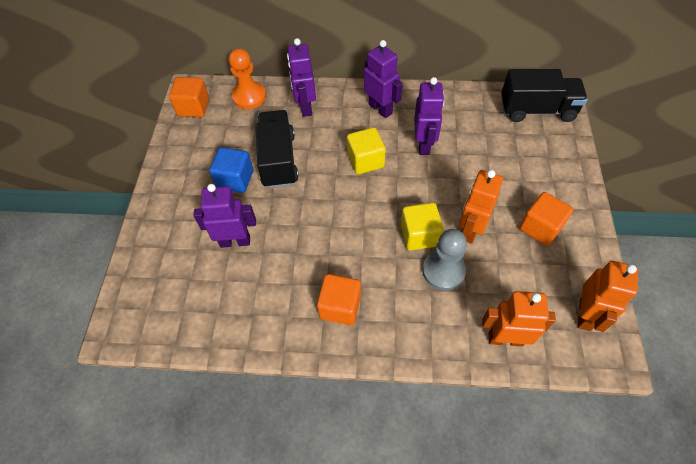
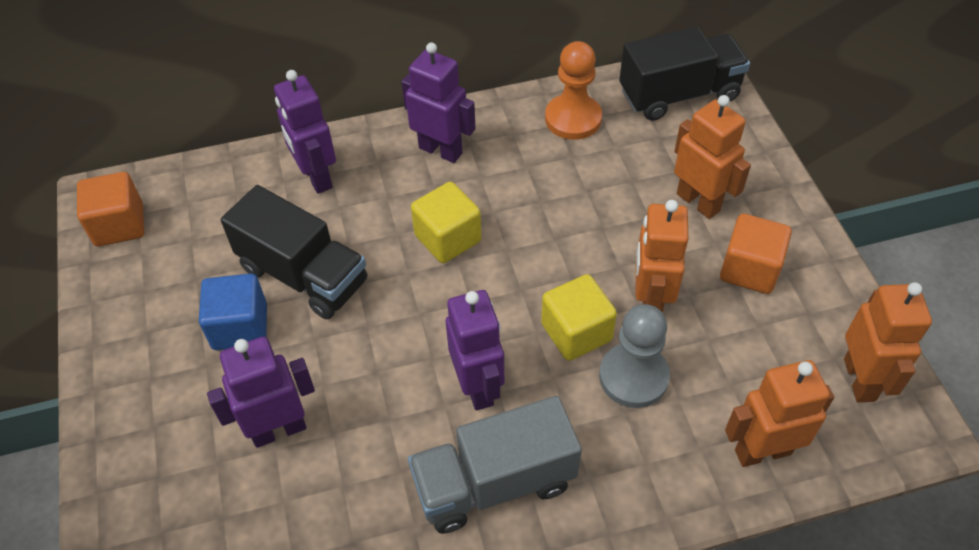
camera: 20 degrees left, 5 degrees down
(249, 96) = (212, 183): orange pawn -> orange pawn (573, 119)
(278, 160) = (303, 275): black truck -> black truck turned 150 degrees clockwise
(340, 306) = (494, 483): orange cube -> grey truck
(424, 144) = (530, 189): purple robot -> purple robot (478, 386)
(524, 178) = (698, 202): none -> orange robot

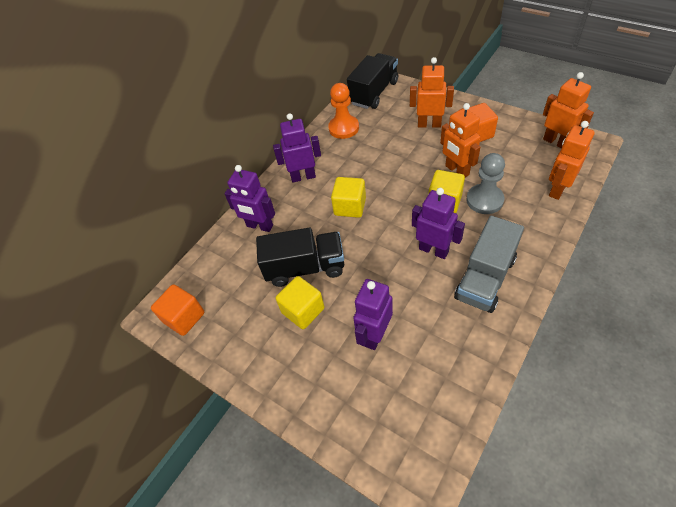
camera: 35 degrees left, 0 degrees up
(240, 327) = (303, 310): blue cube -> yellow cube

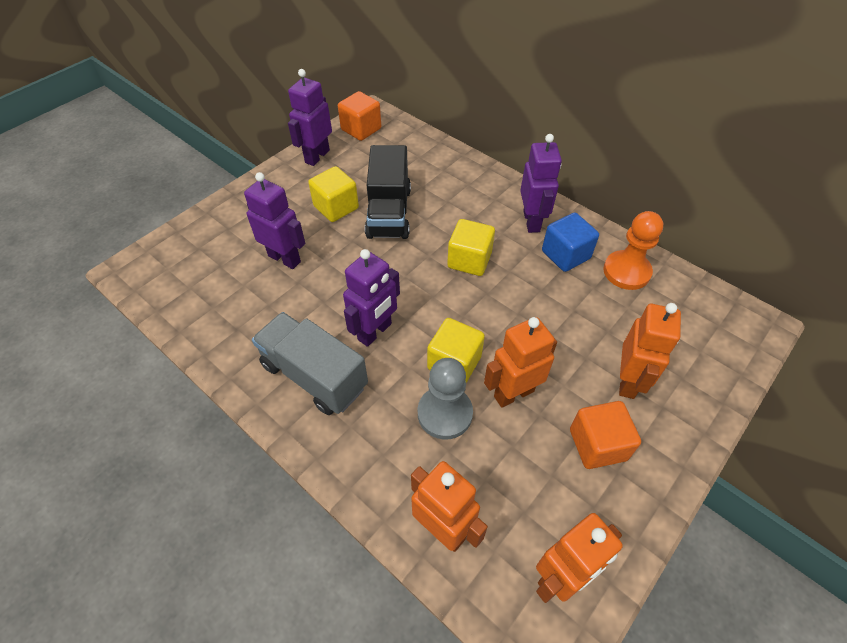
camera: 90 degrees right, 0 degrees up
(259, 226) = (459, 180): purple robot -> purple robot (317, 156)
(334, 156) = (565, 255): none -> blue cube
(374, 93) = (716, 320): black truck -> none

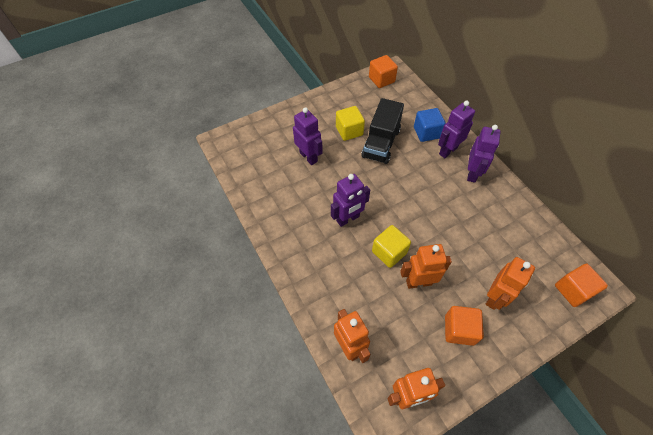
camera: 20 degrees right, 5 degrees up
(314, 376) = (305, 235): grey truck -> none
(317, 156) = (347, 92): purple robot -> purple robot (448, 150)
(445, 413) = (373, 281): grey pawn -> none
(469, 260) = (421, 189): yellow cube -> none
(565, 255) = (486, 203): blue cube -> blue cube (426, 132)
(626, 271) = (524, 226): orange pawn -> none
(724, 338) = (573, 290): none -> orange cube

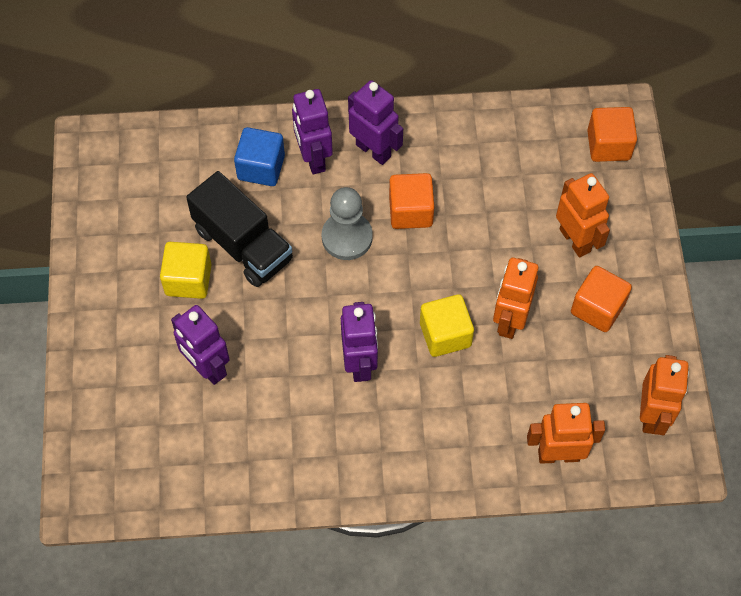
camera: 65 degrees left, 5 degrees up
(308, 157) = (207, 368): purple robot -> purple robot turned 120 degrees counterclockwise
(381, 80) = (103, 172): orange cube -> orange cube (410, 211)
(415, 183) = (347, 237): none -> grey pawn

